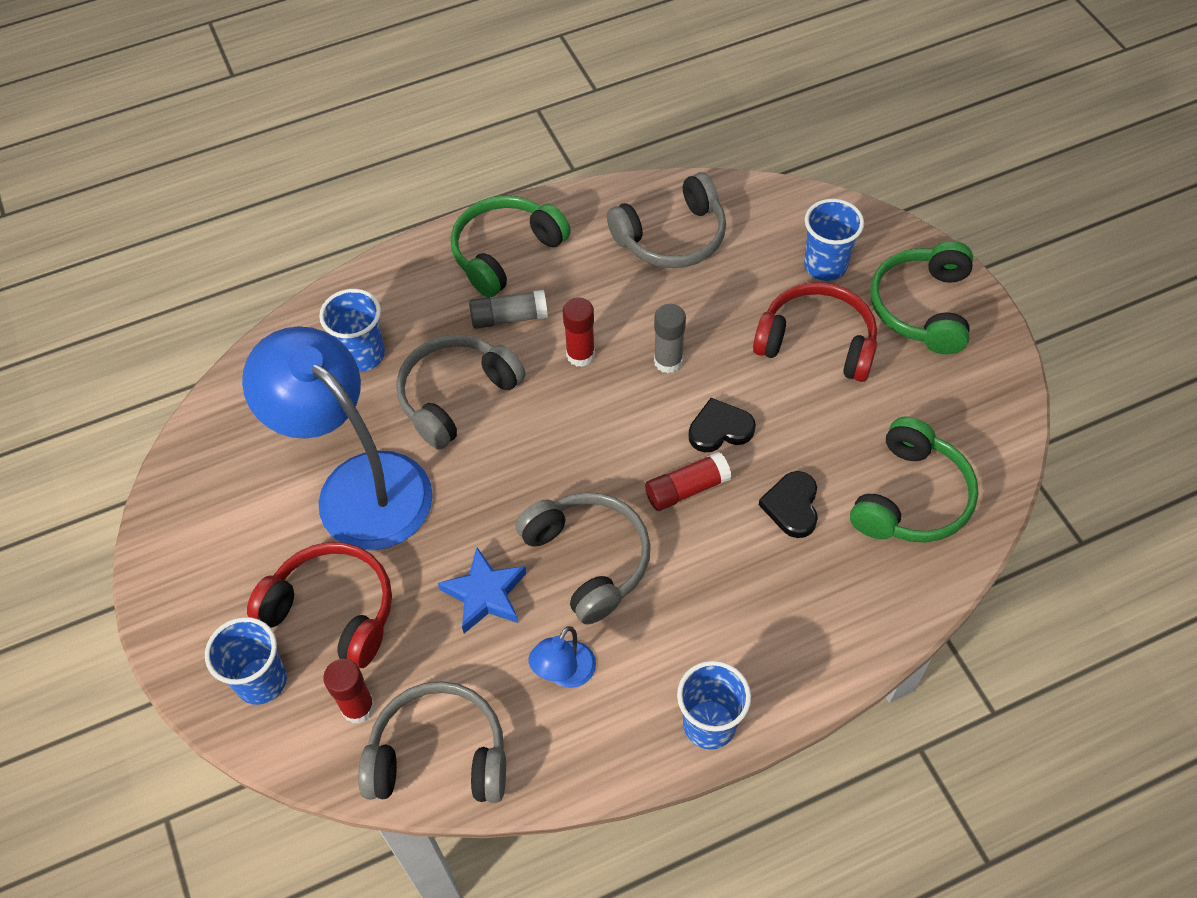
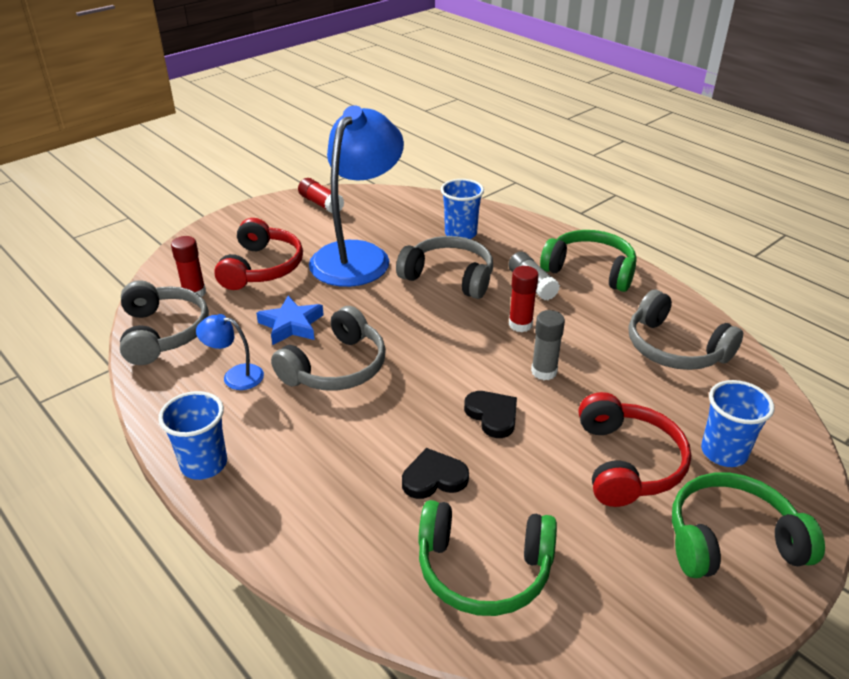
camera: 70 degrees right, 20 degrees down
(261, 681) = (207, 254): blue cup -> none
(686, 489) = (422, 407): red glue stick -> red glue stick (321, 204)

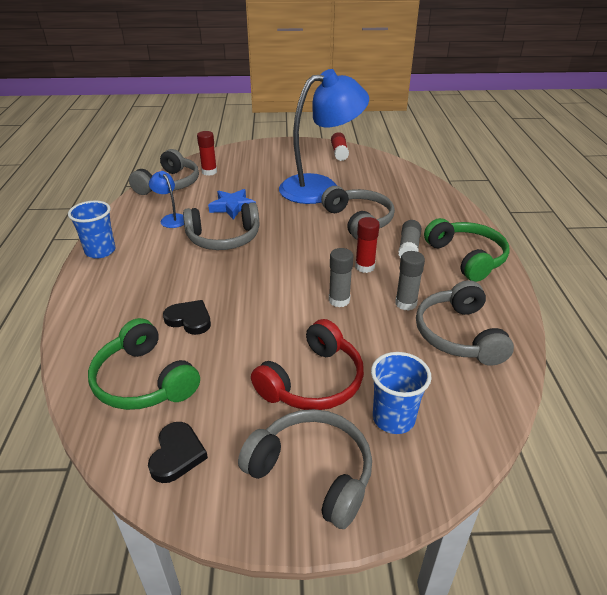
camera: 40 degrees right, 0 degrees up
(262, 267) = (259, 173): red headphones -> none
(460, 234) = (403, 200): blue cup -> none
(492, 415) = (270, 307): black heart -> black heart (177, 454)
(600, 342) = (406, 303): none -> grey glue stick
(731, 540) = (312, 472): green headphones -> grey headphones

